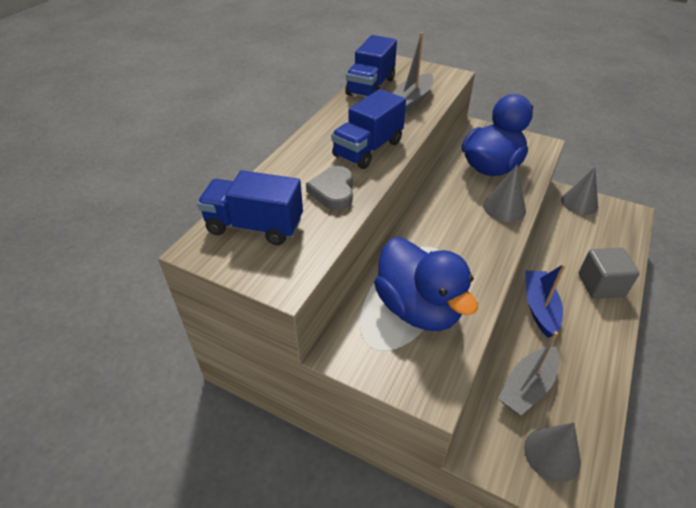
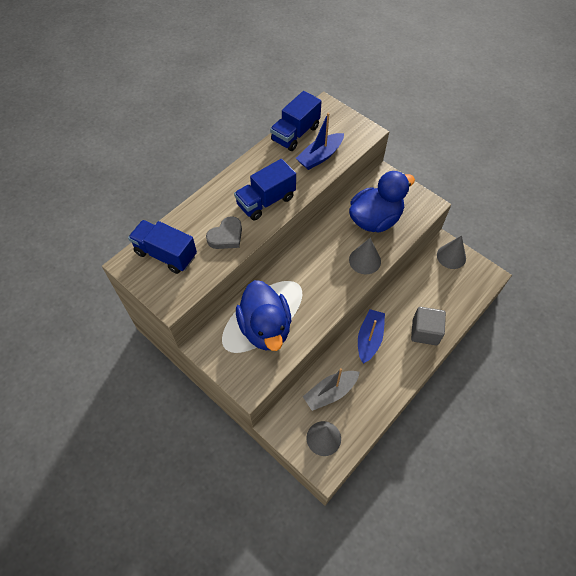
camera: 15 degrees right, 15 degrees up
(333, 192) = (226, 236): grey heart -> grey heart turned 150 degrees counterclockwise
(411, 101) = (320, 156): grey boat -> blue boat

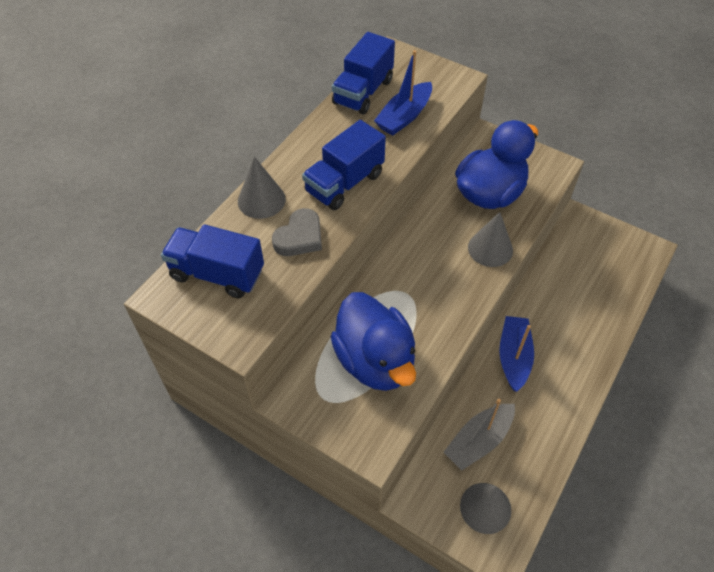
camera: 10 degrees left, 5 degrees down
(425, 332) = (586, 336): grey cube -> none
(451, 256) = (593, 232): grey cone -> grey cone (261, 200)

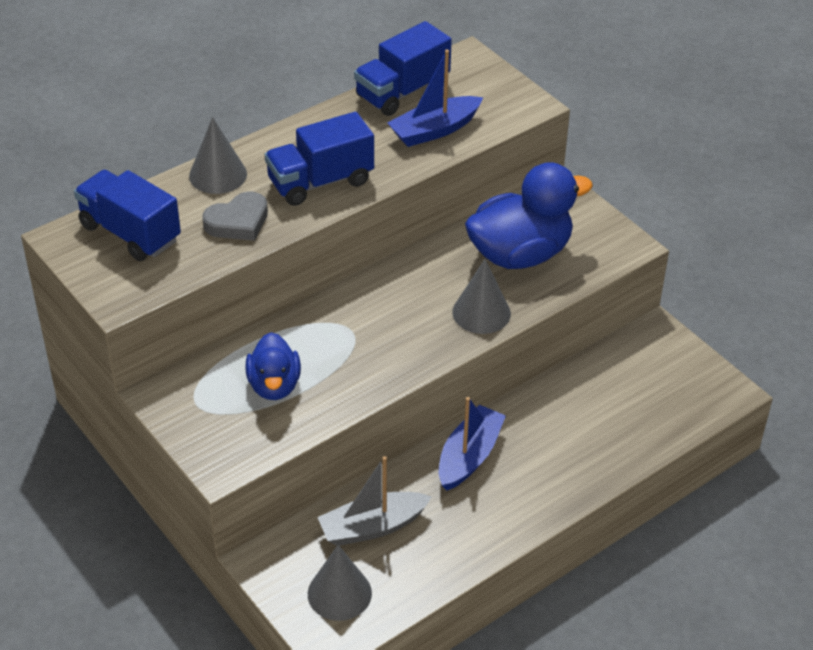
camera: 20 degrees right, 10 degrees down
(375, 360) = (274, 385): blue duck -> blue duck, size x0.59

